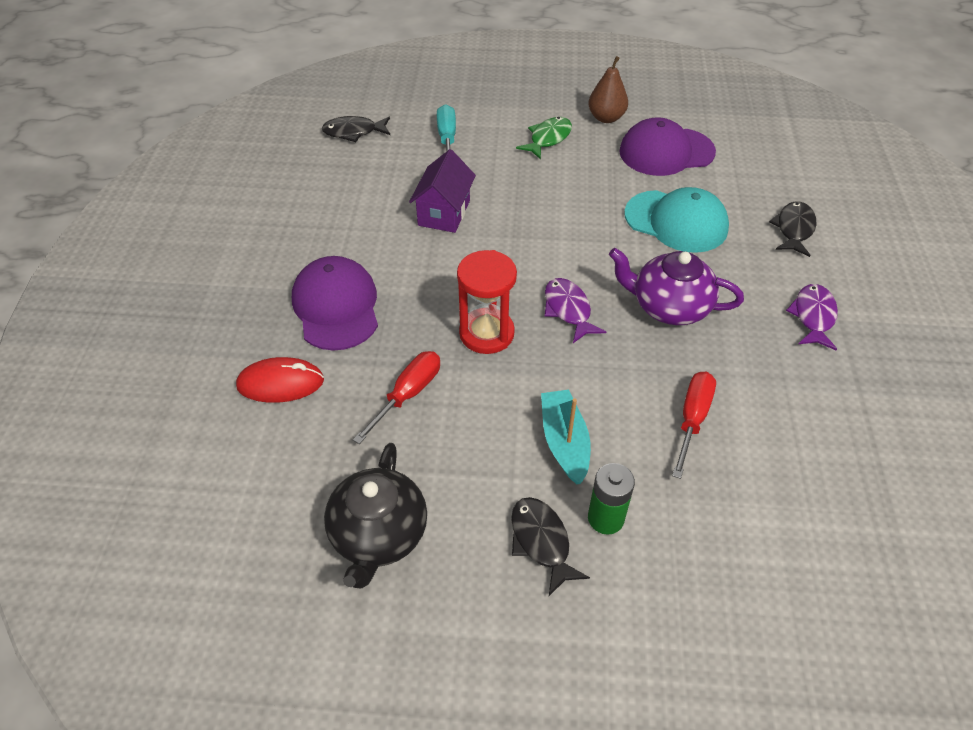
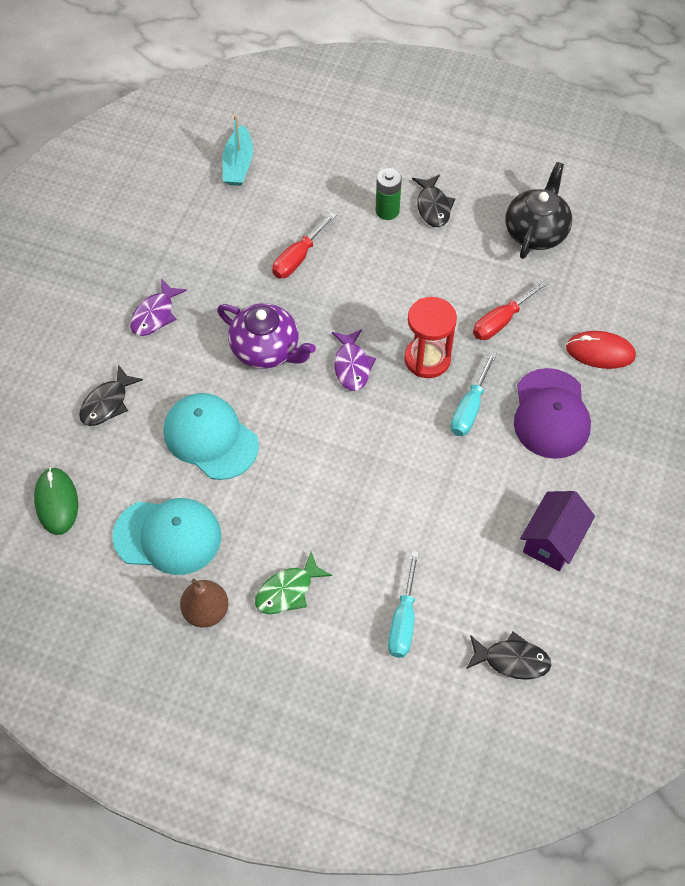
camera: 165 degrees left, 10 degrees up
(426, 295) = (470, 408): none -> turquoise screwdriver
(444, 213) = (432, 503): purple house -> purple house (552, 541)
(564, 442) = (396, 262): turquoise boat -> turquoise boat (238, 165)
(666, 152) = (168, 536): purple cap -> turquoise cap
(775, 155) = (56, 502): none -> green mouse

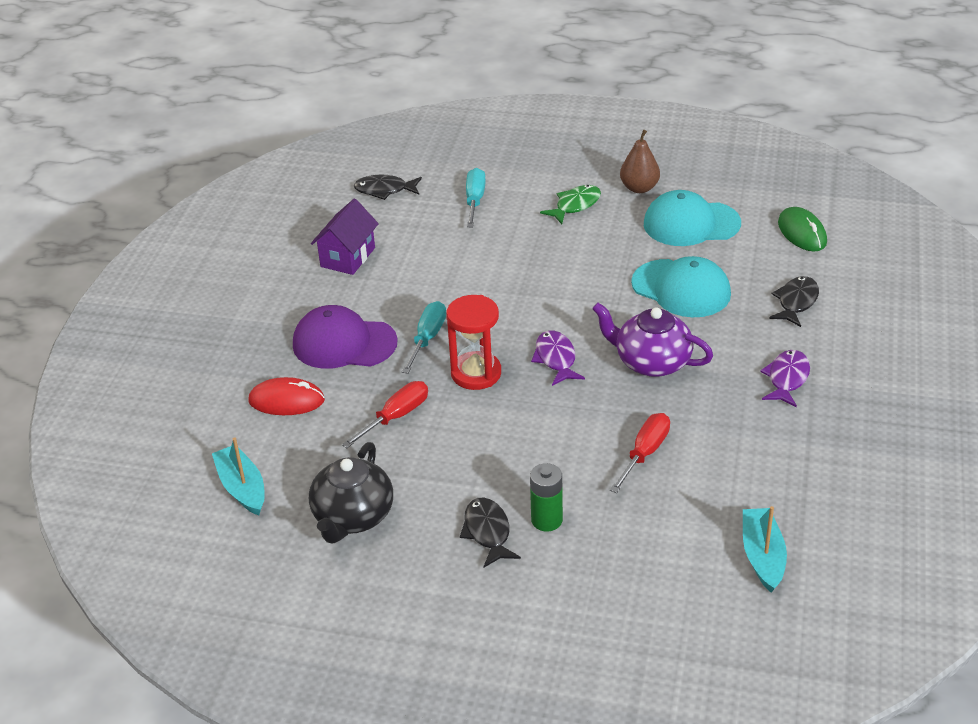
camera: 175 degrees right, 20 degrees down
(551, 414) = (344, 343): purple cap -> purple cap turned 75 degrees counterclockwise
(627, 268) = (242, 488): none -> turquoise boat

